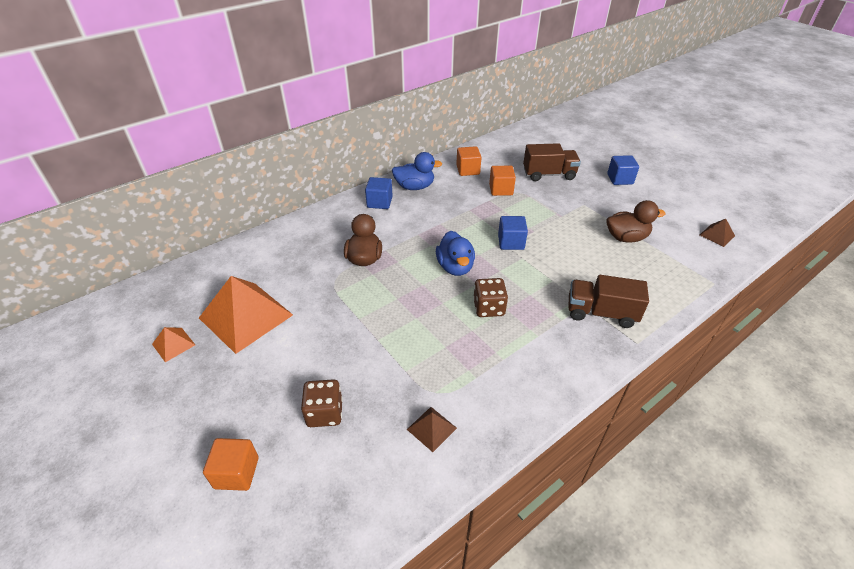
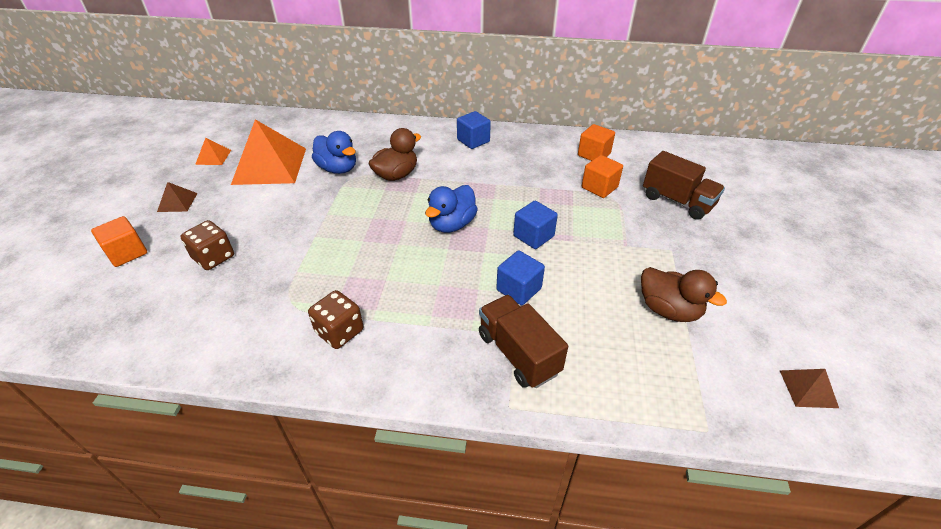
camera: 45 degrees right, 0 degrees up
(415, 187) = (521, 144): blue duck -> blue duck (338, 169)
(431, 428) = (248, 322): brown pyramid -> brown pyramid (177, 202)
(489, 308) = (426, 273): brown dice -> brown dice (339, 331)
(620, 179) = (764, 252): blue cube -> blue cube (519, 289)

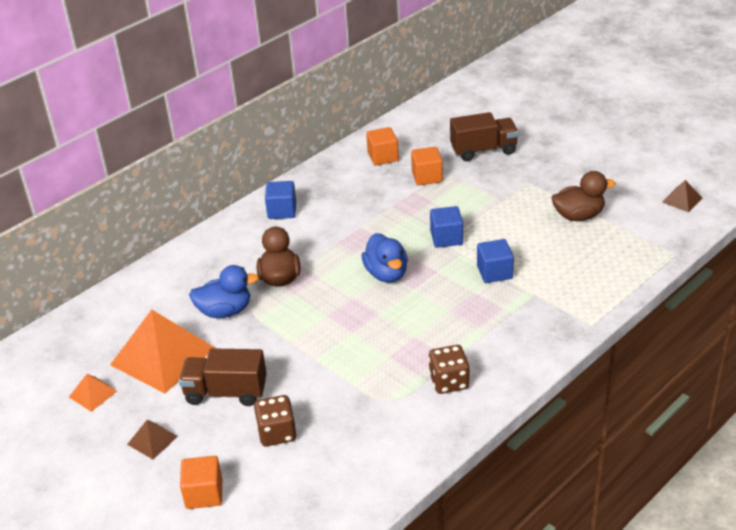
camera: 50 degrees left, 5 degrees down
(518, 353) = (553, 301): brown truck -> brown truck (226, 392)

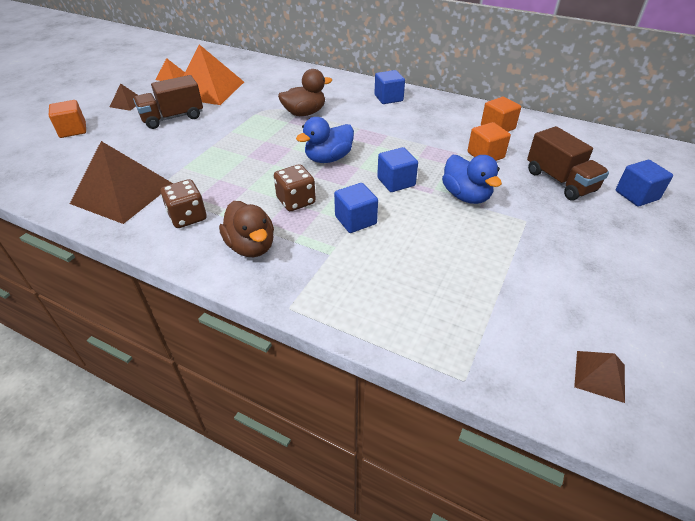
camera: 70 degrees right, 5 degrees up
(225, 311) = (260, 100): blue duck -> blue duck (466, 196)
(226, 392) = (173, 118): brown truck -> brown truck turned 105 degrees counterclockwise
(277, 433) = (129, 145): brown dice -> brown dice (296, 201)
(384, 434) = (122, 193): none -> brown pyramid
(516, 122) = (636, 195): none -> blue cube
(578, 216) = (490, 270): brown duck -> brown duck (251, 246)

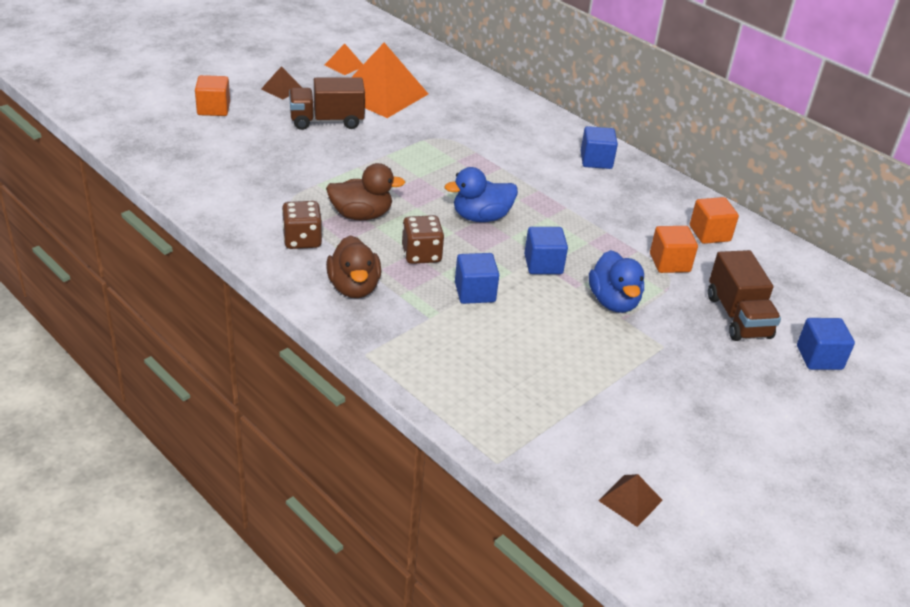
camera: 15 degrees right, 5 degrees down
(122, 193) = (245, 196): brown pyramid -> none
(304, 113) = (482, 154): brown duck -> brown duck (361, 215)

